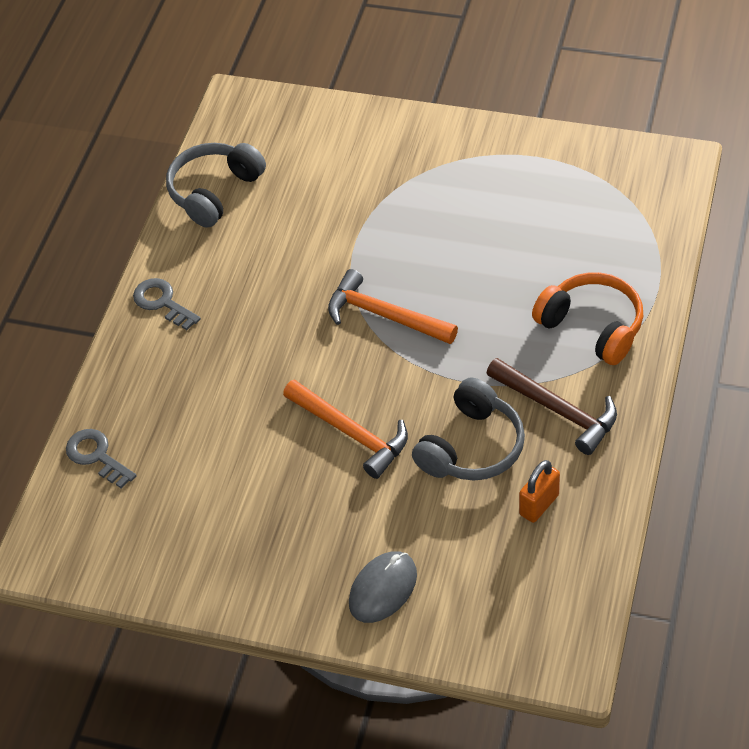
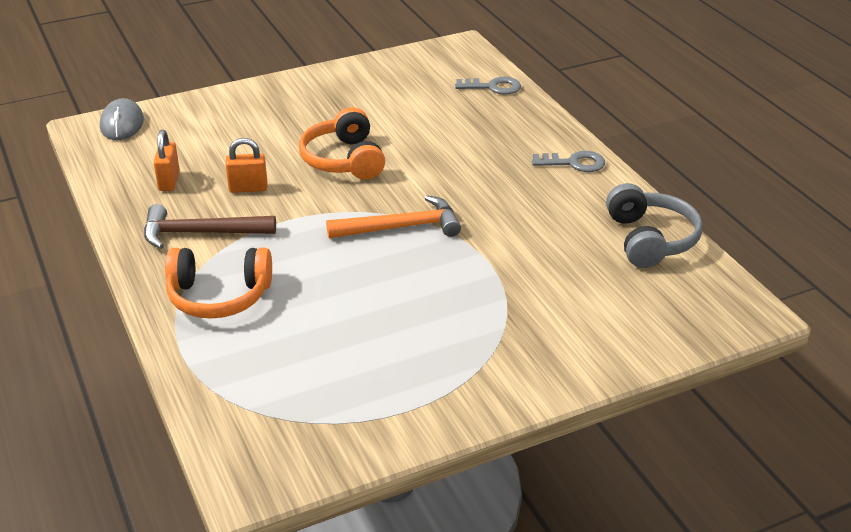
camera: 135 degrees right, 15 degrees down
(351, 433) = (344, 160): orange hammer -> orange headphones
(383, 589) = (239, 110): grey mouse -> grey mouse (122, 124)
(472, 447) = (248, 188): grey headphones -> orange padlock

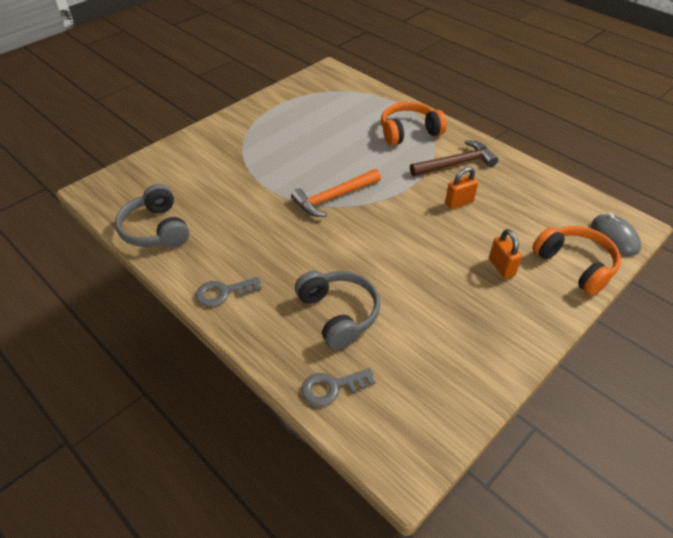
camera: 160 degrees right, 10 degrees up
(169, 181) = (517, 194): orange padlock -> orange padlock (501, 267)
(344, 160) = (413, 246): orange headphones -> orange headphones (575, 265)
(461, 126) = (338, 314): none -> grey headphones

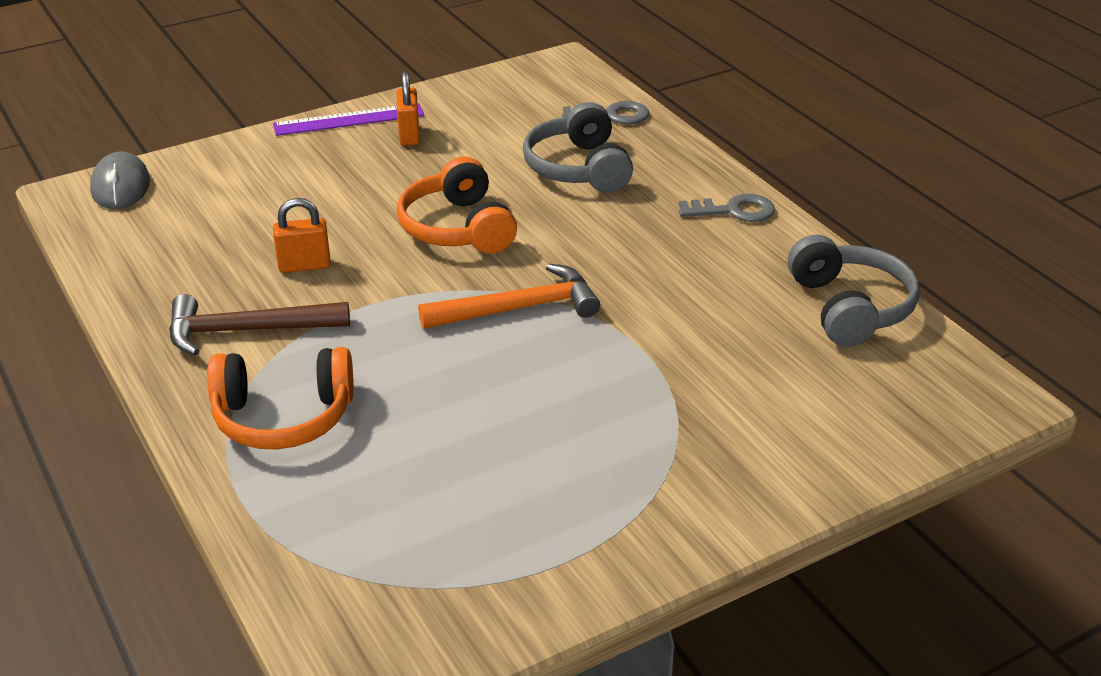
camera: 165 degrees left, 10 degrees down
(501, 267) = (321, 179): orange padlock -> orange padlock (409, 135)
(532, 334) = (349, 120): none -> purple ruler
(575, 265) = (218, 167): orange headphones -> orange headphones (457, 228)

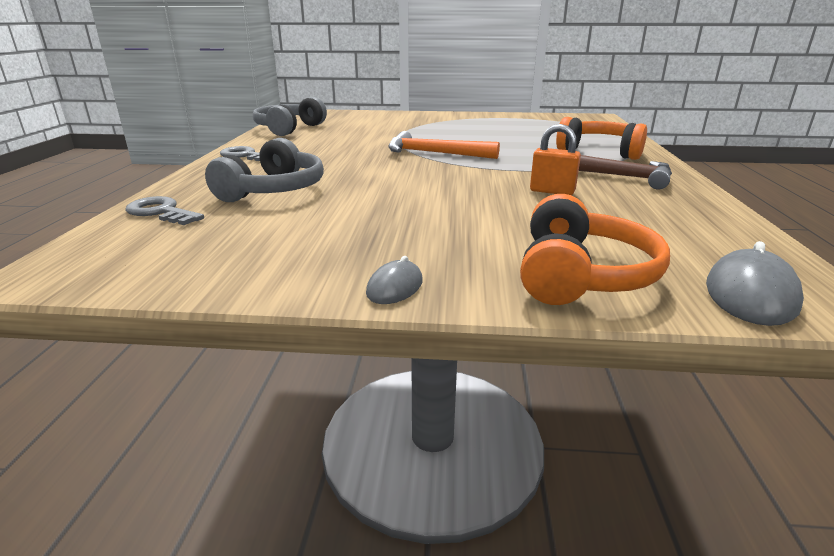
camera: 145 degrees left, 10 degrees down
(349, 120) = (395, 287): purple ruler -> grey mouse
(409, 135) = (355, 249): orange padlock -> none
(457, 228) = (417, 184): orange headphones -> orange headphones (581, 275)

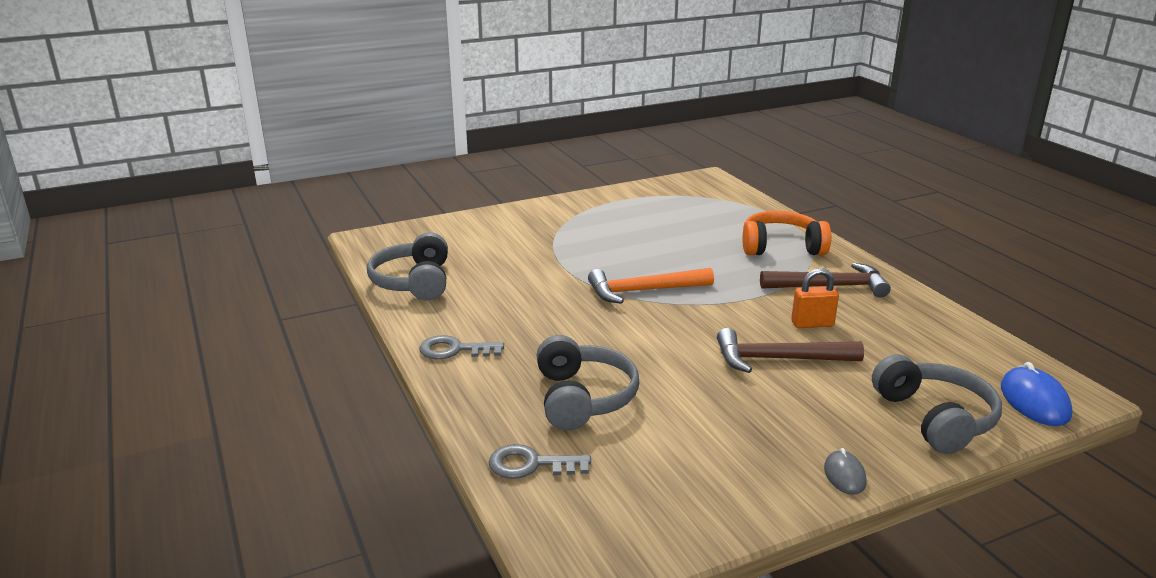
camera: 30 degrees left, 0 degrees up
(478, 203) = (778, 359): none -> brown hammer
(581, 275) = (935, 418): orange headphones -> grey headphones
(750, 294) = (1034, 401): grey mouse -> blue mouse

